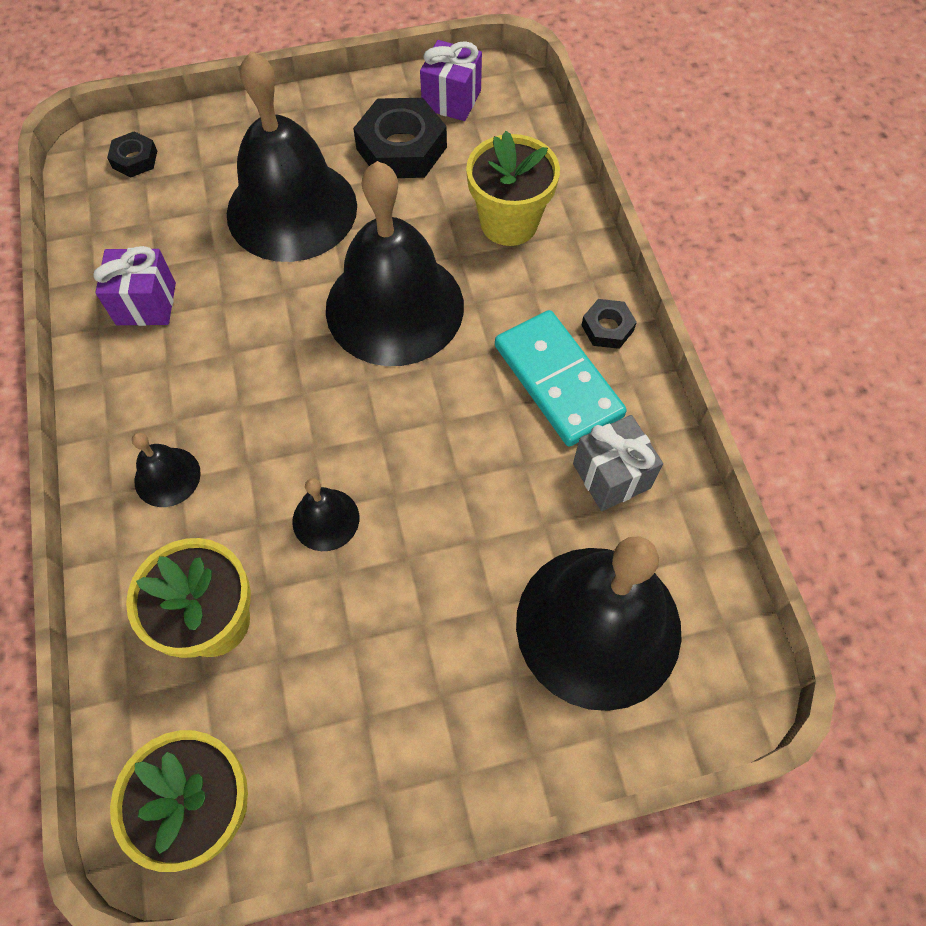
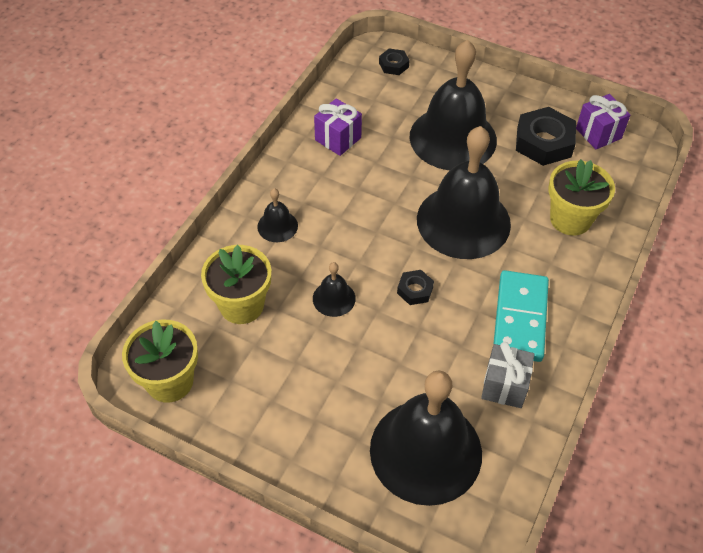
camera: 40 degrees right, 10 degrees down
(607, 328) = (576, 311): black nut -> black nut (415, 290)

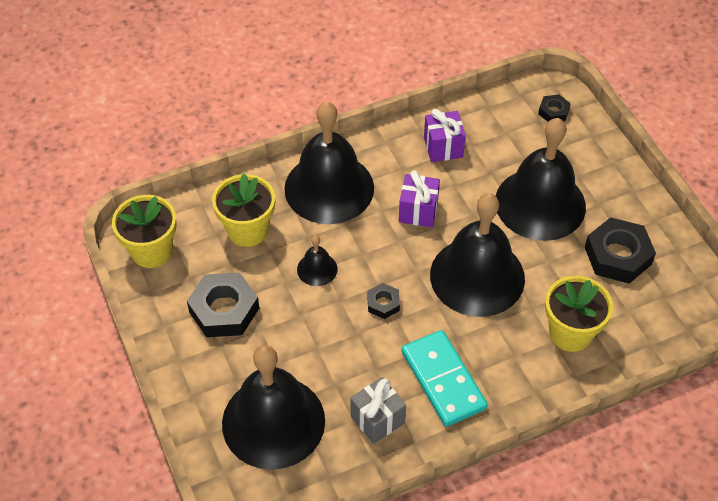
camera: 40 degrees right, 0 degrees up
(277, 226) = (329, 188): black bell -> black bell, size x2.33
(288, 387) = (224, 310): none -> black nut
(520, 318) = (443, 380): turquoise domino -> turquoise domino turned 75 degrees counterclockwise
(598, 133) = (677, 279): purple gift -> purple gift (418, 211)

